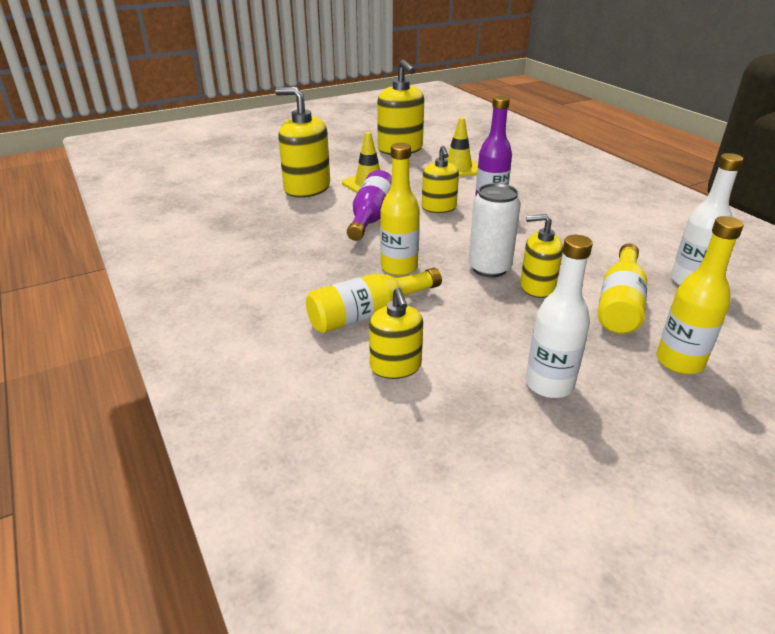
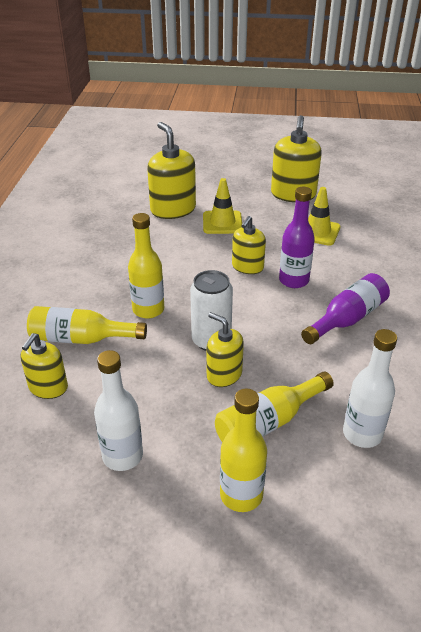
camera: 35 degrees right, 5 degrees up
(371, 217) = (185, 255): purple bottle -> purple bottle (347, 319)

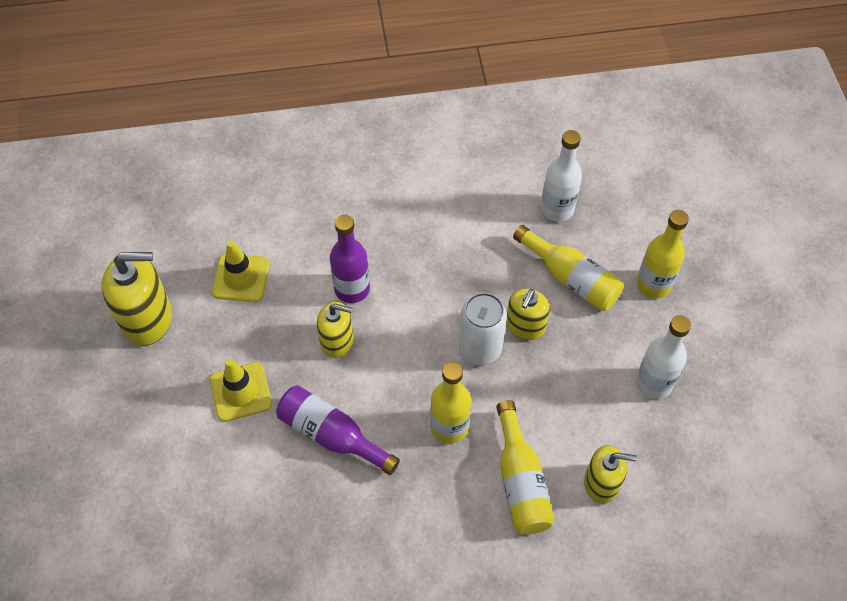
camera: 105 degrees left, 20 degrees up
(173, 209) = (217, 466): yellow soap dispenser -> none
(347, 319) = (406, 232): purple bottle -> purple bottle (332, 435)

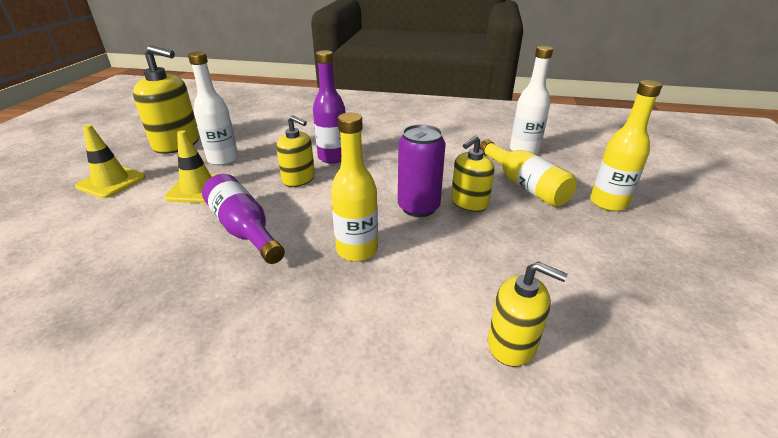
camera: 20 degrees right, 25 degrees down
(241, 278) = (258, 139): yellow traffic cone -> yellow traffic cone (111, 182)
(480, 349) = (418, 207): white can -> purple can
(520, 481) = (409, 313): yellow bottle -> none
(653, 383) = (599, 269): white bottle -> white bottle (223, 159)

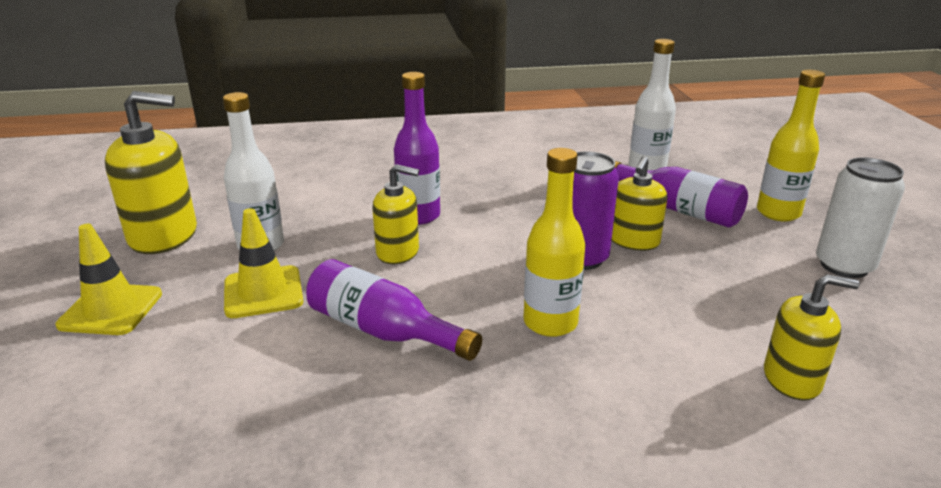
camera: 20 degrees left, 5 degrees down
(524, 185) = (678, 209): yellow bottle -> purple bottle
(636, 258) = (844, 266): none -> white can

